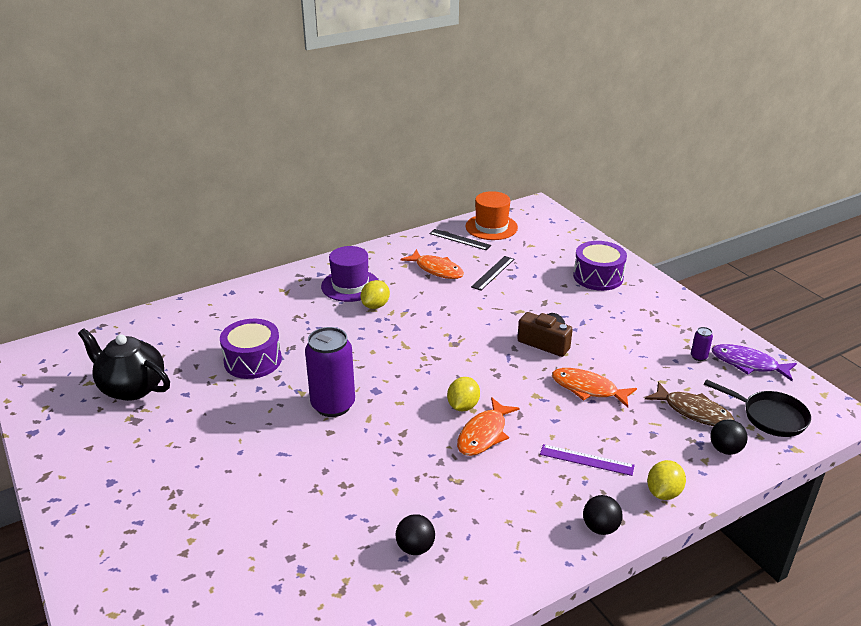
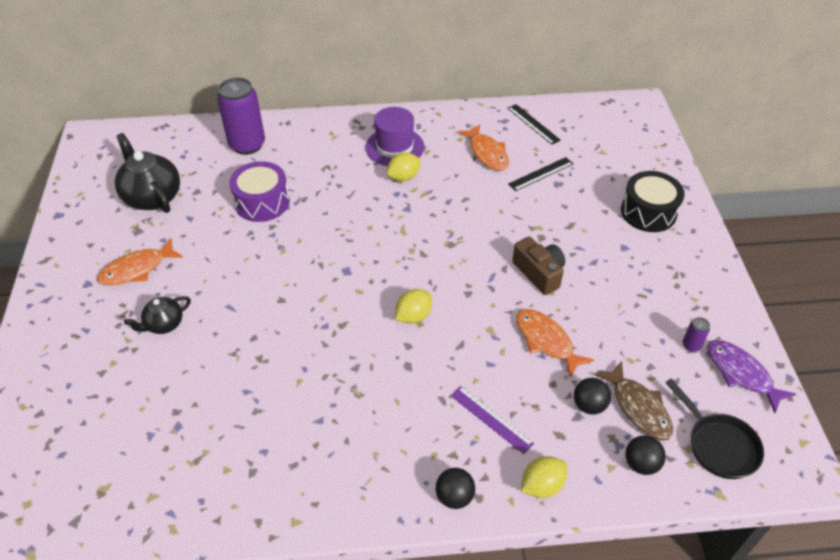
camera: 25 degrees right, 15 degrees up
(223, 489) = (164, 324): none -> black teapot
(333, 405) = (300, 273): purple can -> purple can (247, 145)
(415, 547) = (279, 445): black ball -> black ball (589, 405)
(484, 434) = (413, 353): orange fish -> orange fish (137, 269)
(491, 227) = (575, 118): orange hat -> none
(598, 277) = (648, 212): purple drum -> black drum

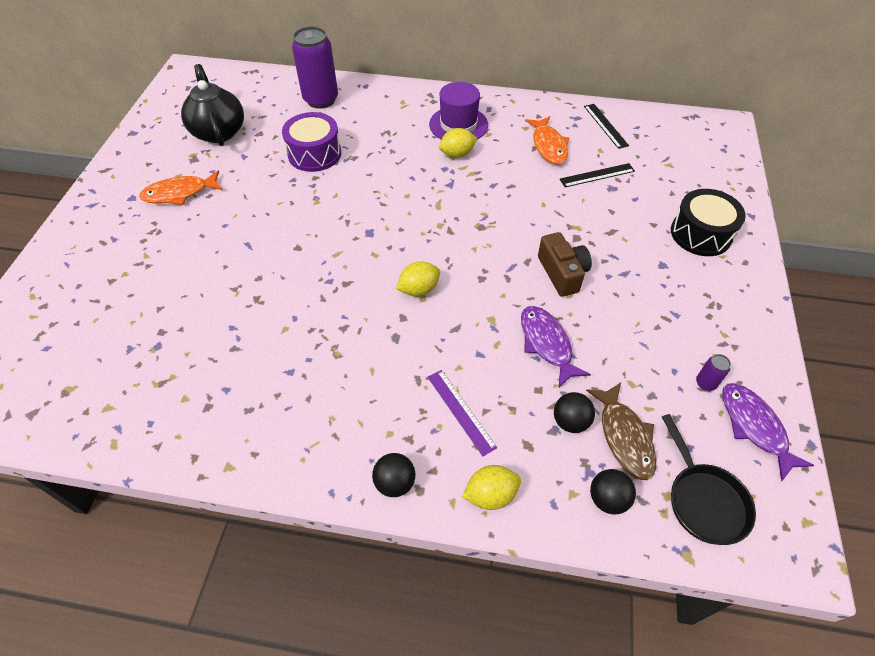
camera: 15 degrees right, 5 degrees up
(164, 324) = (183, 248): black teapot -> none
(546, 341) = (547, 344): orange fish -> purple fish

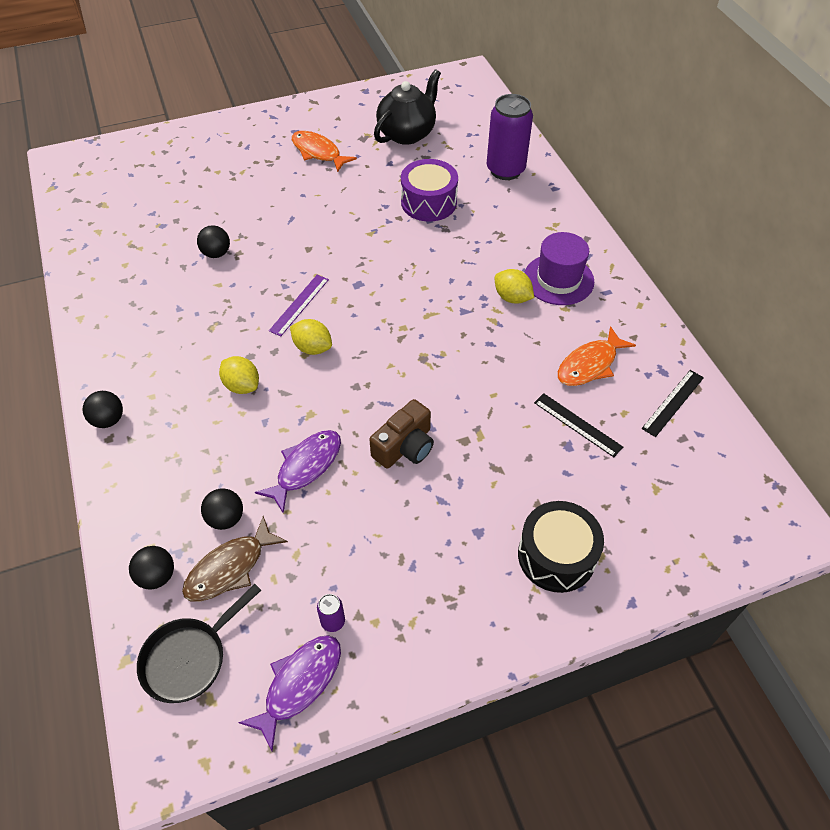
camera: 60 degrees right, 0 degrees up
(241, 315) = (216, 253): none -> black ball
(461, 411) = (196, 433): purple ruler -> purple ruler (299, 305)
(490, 494) = (124, 487): yellow lemon -> yellow lemon (242, 385)

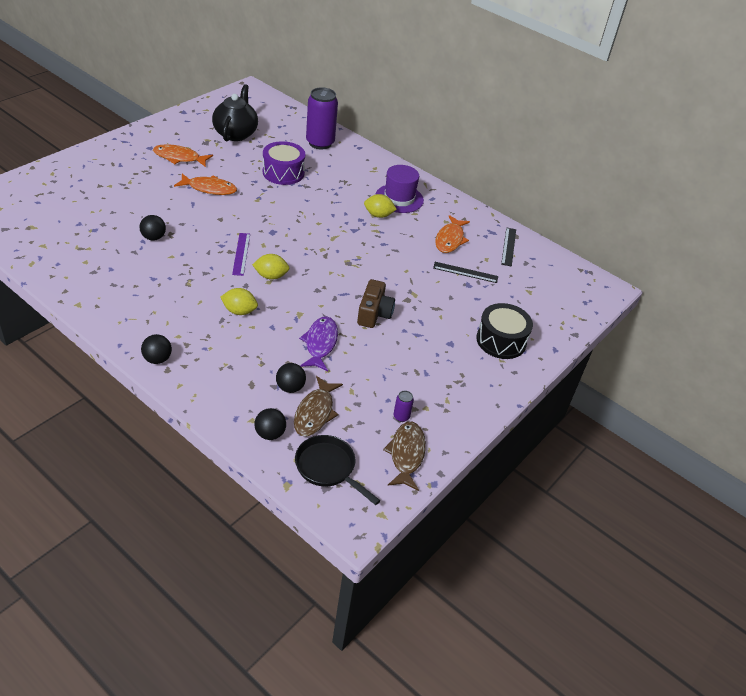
camera: 35 degrees left, 10 degrees down
(189, 658) = (328, 468): black pan -> black pan turned 120 degrees clockwise
(299, 684) = (406, 454): purple fish -> brown fish
(324, 203) = (209, 188): none -> orange fish

